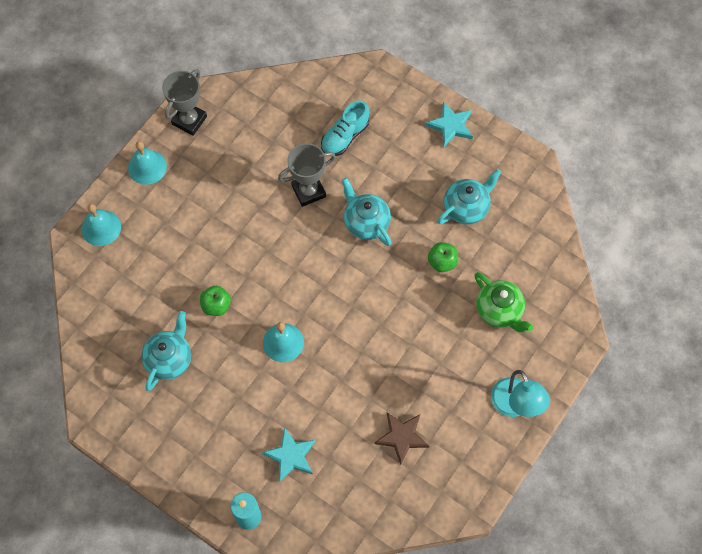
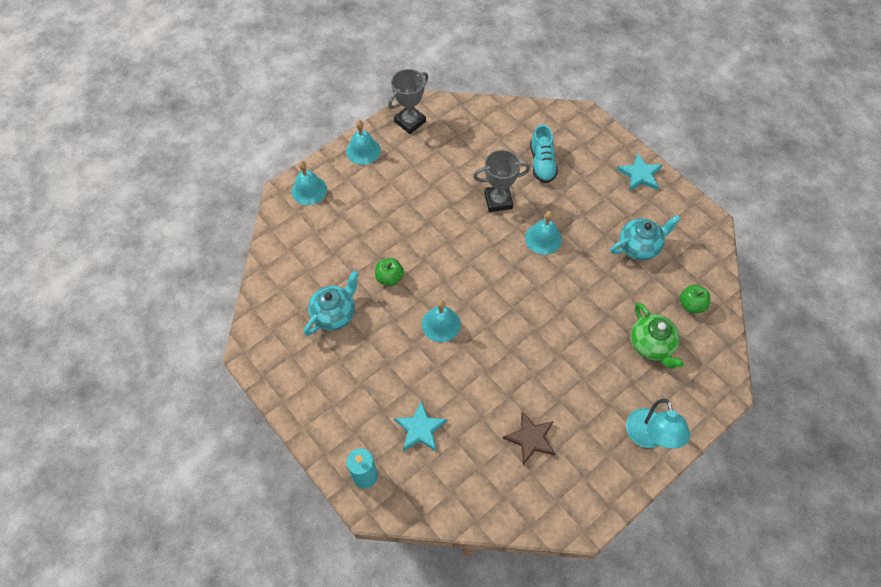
camera: 15 degrees right, 5 degrees down
(345, 136) = (542, 163): turquoise shoe -> turquoise shoe turned 60 degrees counterclockwise
(366, 222) = (543, 238): turquoise teapot -> turquoise bell
(442, 262) = (606, 289): green apple -> green apple (691, 305)

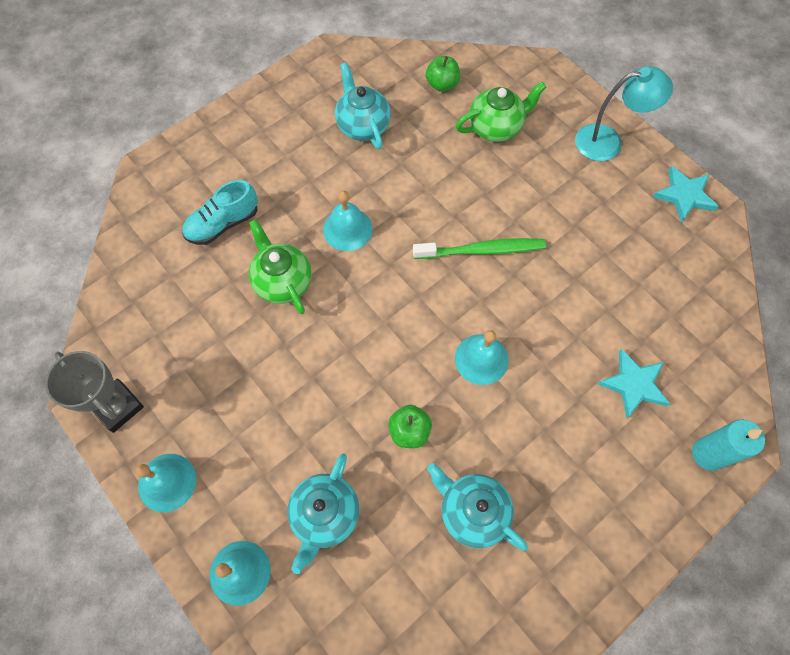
camera: 90 degrees left, 5 degrees up
(338, 231) = (325, 515): none -> turquoise teapot
(498, 200) = (282, 281): grey trophy -> green teapot
(530, 328) = (481, 250): none -> green toothbrush
(530, 439) = (627, 257): brown star -> none
(542, 163) = (223, 224): turquoise shoe -> turquoise shoe turned 150 degrees clockwise
(640, 175) = (254, 114): turquoise star -> turquoise star (684, 195)

